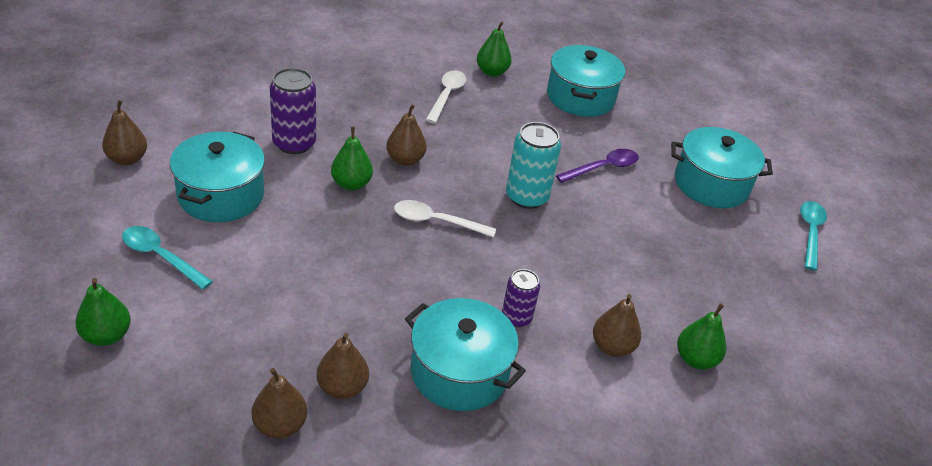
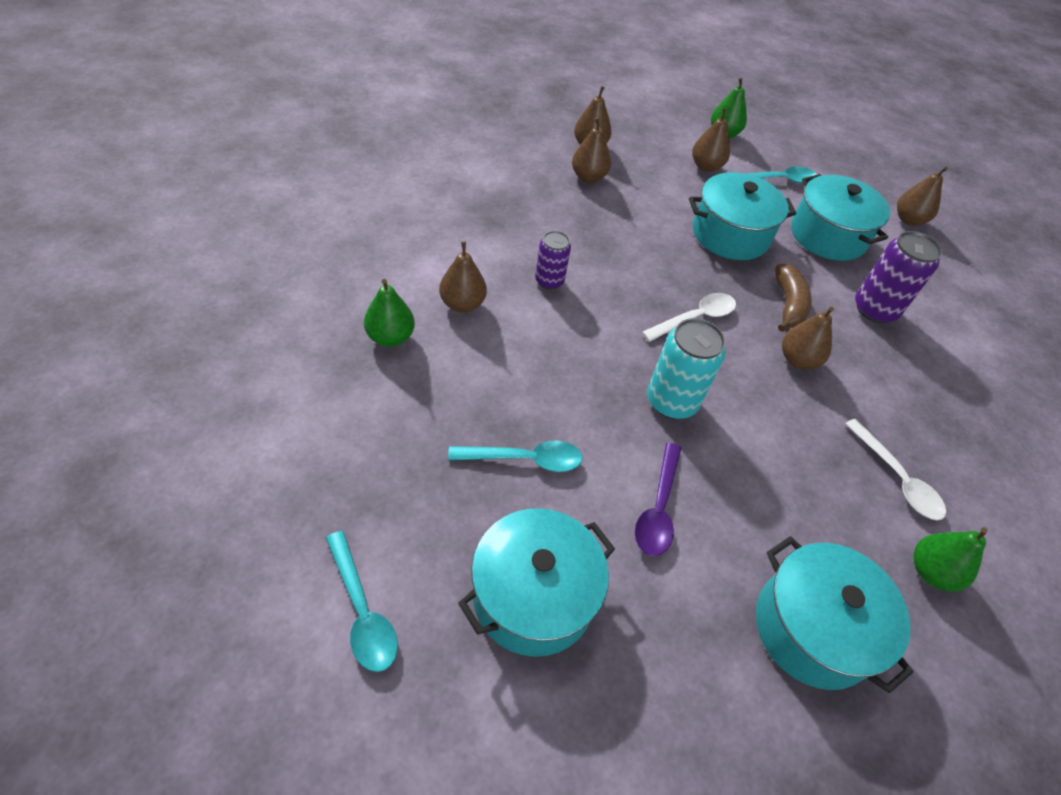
camera: 135 degrees right, 10 degrees up
(201, 316) = (706, 166): none -> brown pear
(351, 184) = (788, 305): green pear -> brown banana
(459, 372) = (540, 223): turquoise pot -> turquoise pot (730, 234)
(660, 232) = (525, 459): none -> turquoise spoon

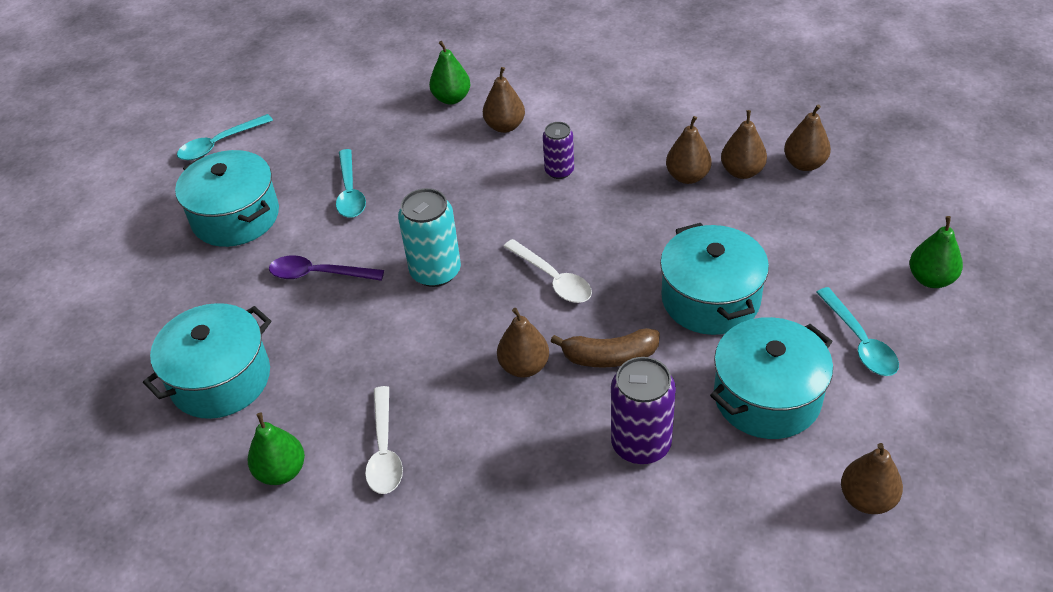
camera: 90 degrees right, 5 degrees down
(706, 166) = (837, 267): brown pear -> brown pear (687, 177)
(897, 479) = (384, 451): white spoon -> white spoon turned 60 degrees counterclockwise

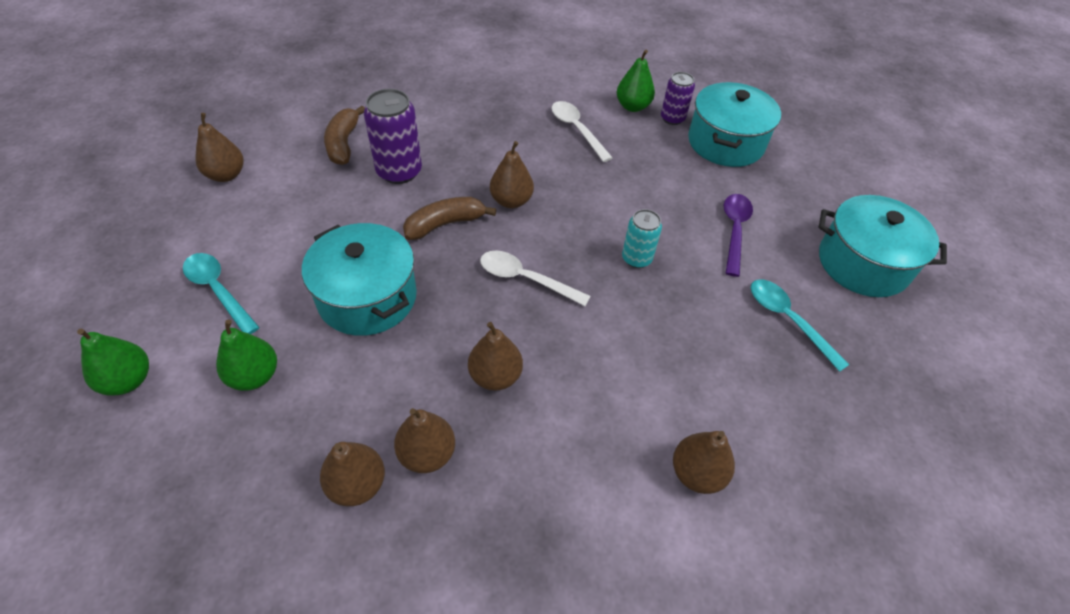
camera: 150 degrees right, 5 degrees up
(219, 144) = (982, 342): turquoise spoon -> none
(318, 274) = (734, 230): purple spoon -> purple spoon turned 60 degrees counterclockwise
(435, 272) = (636, 258): turquoise can -> turquoise can, size x0.62
(451, 98) = (802, 507): green pear -> green pear (254, 376)
(559, 171) = (587, 416): purple can -> purple can (672, 118)
(705, 513) = (343, 143): none -> brown banana
(767, 397) = (305, 224): turquoise pot -> none
(804, 164) = (270, 527): brown pear -> brown pear (495, 376)

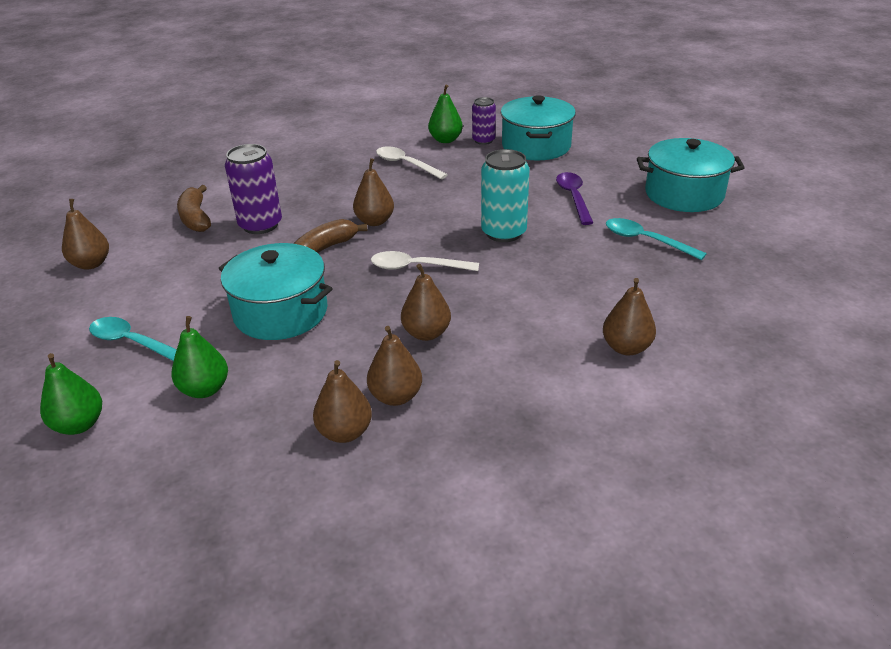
camera: 15 degrees left, 15 degrees down
(636, 258) = (503, 232): turquoise can -> turquoise can, size x1.62

